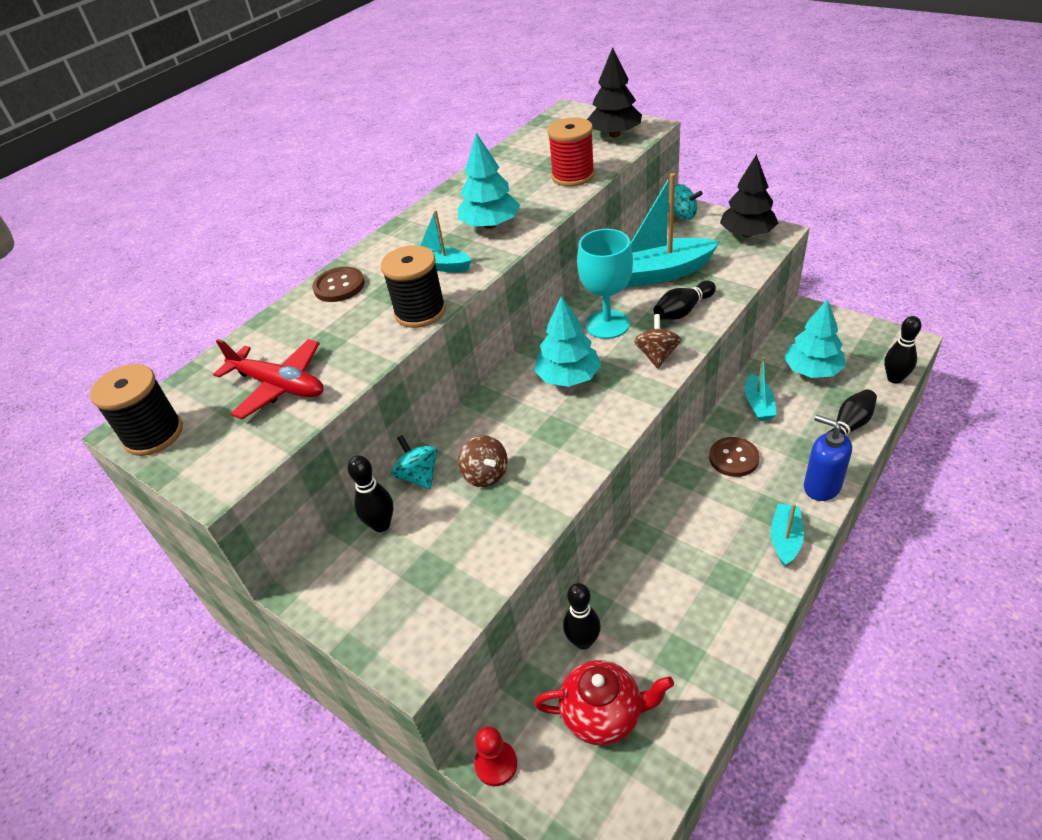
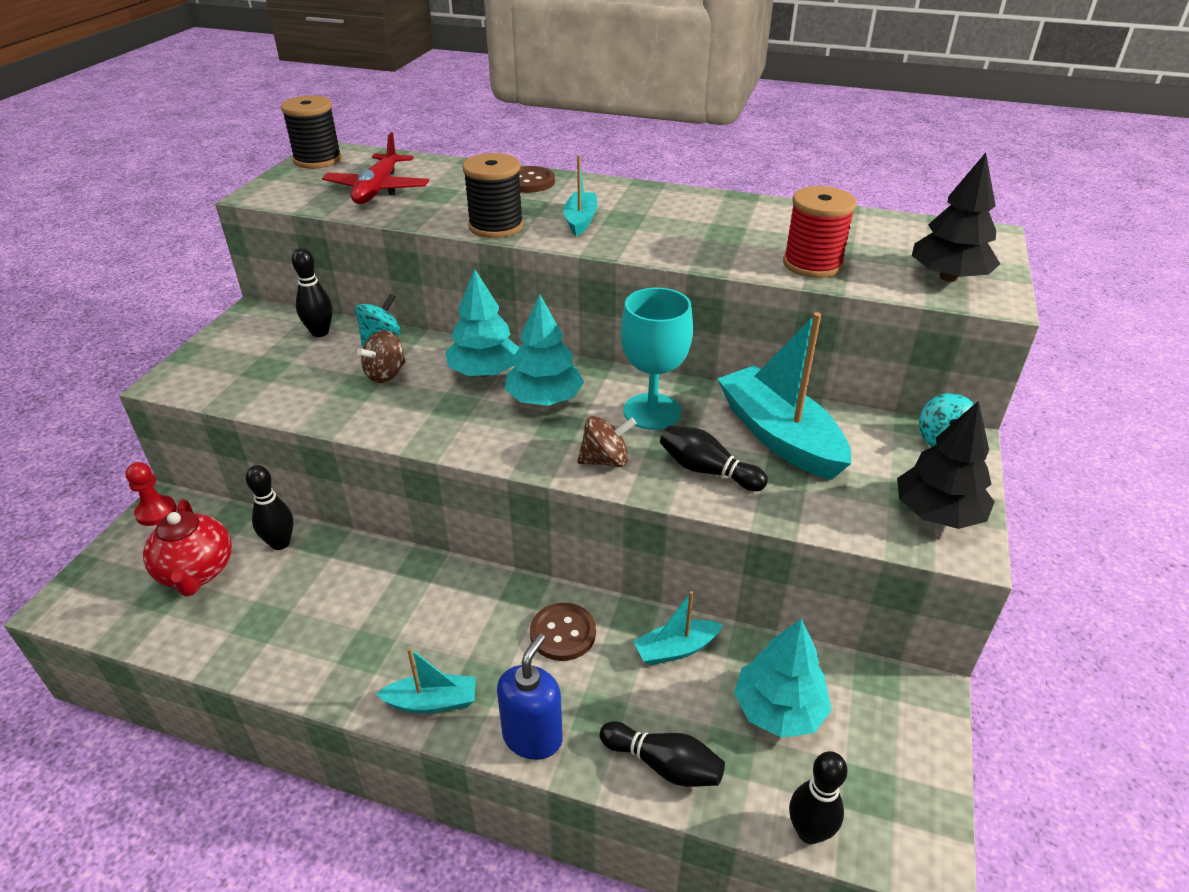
camera: 65 degrees right, 5 degrees down
(490, 225) = (670, 233): turquoise tree -> turquoise tree (485, 372)

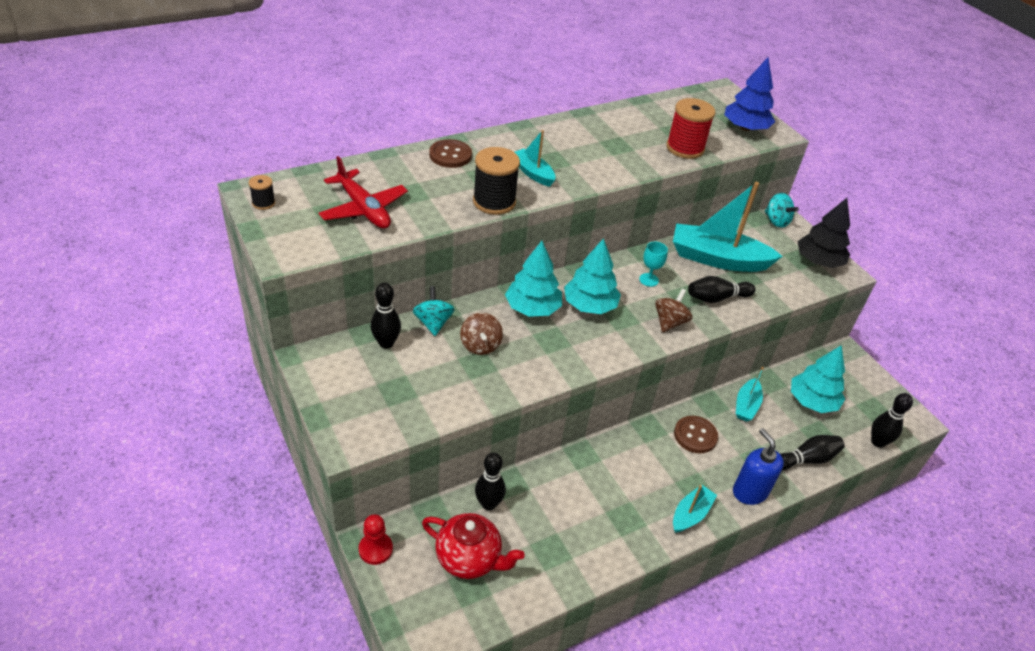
camera: 50 degrees left, 5 degrees up
(318, 160) = (263, 203): black spool -> black spool, size x0.50
(652, 411) = (648, 280): turquoise goblet -> turquoise goblet, size x0.49
(948, 277) = (745, 128): black tree -> blue tree

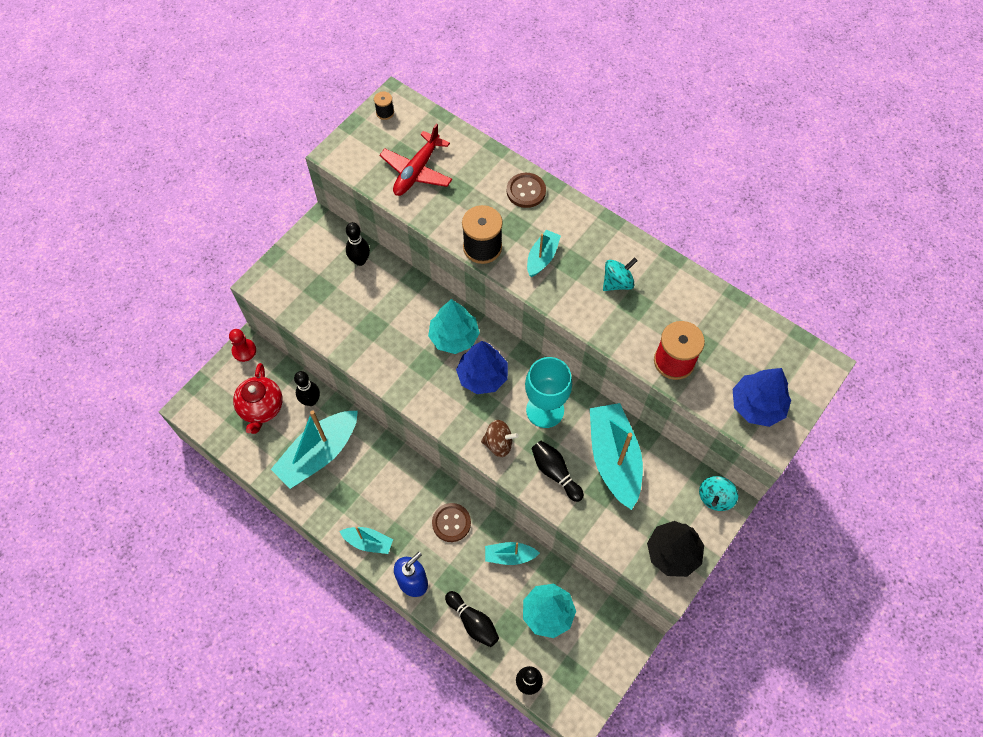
camera: 70 degrees right, 20 degrees up
(433, 323) = (397, 279): turquoise spinning top -> turquoise spinning top (617, 282)
(480, 345) = (391, 319): brown spinning top -> none
(562, 521) = (319, 454): none -> turquoise boat
(589, 305) = (482, 376): turquoise tree -> blue tree
(648, 280) = (545, 410): turquoise goblet -> turquoise goblet, size x2.03

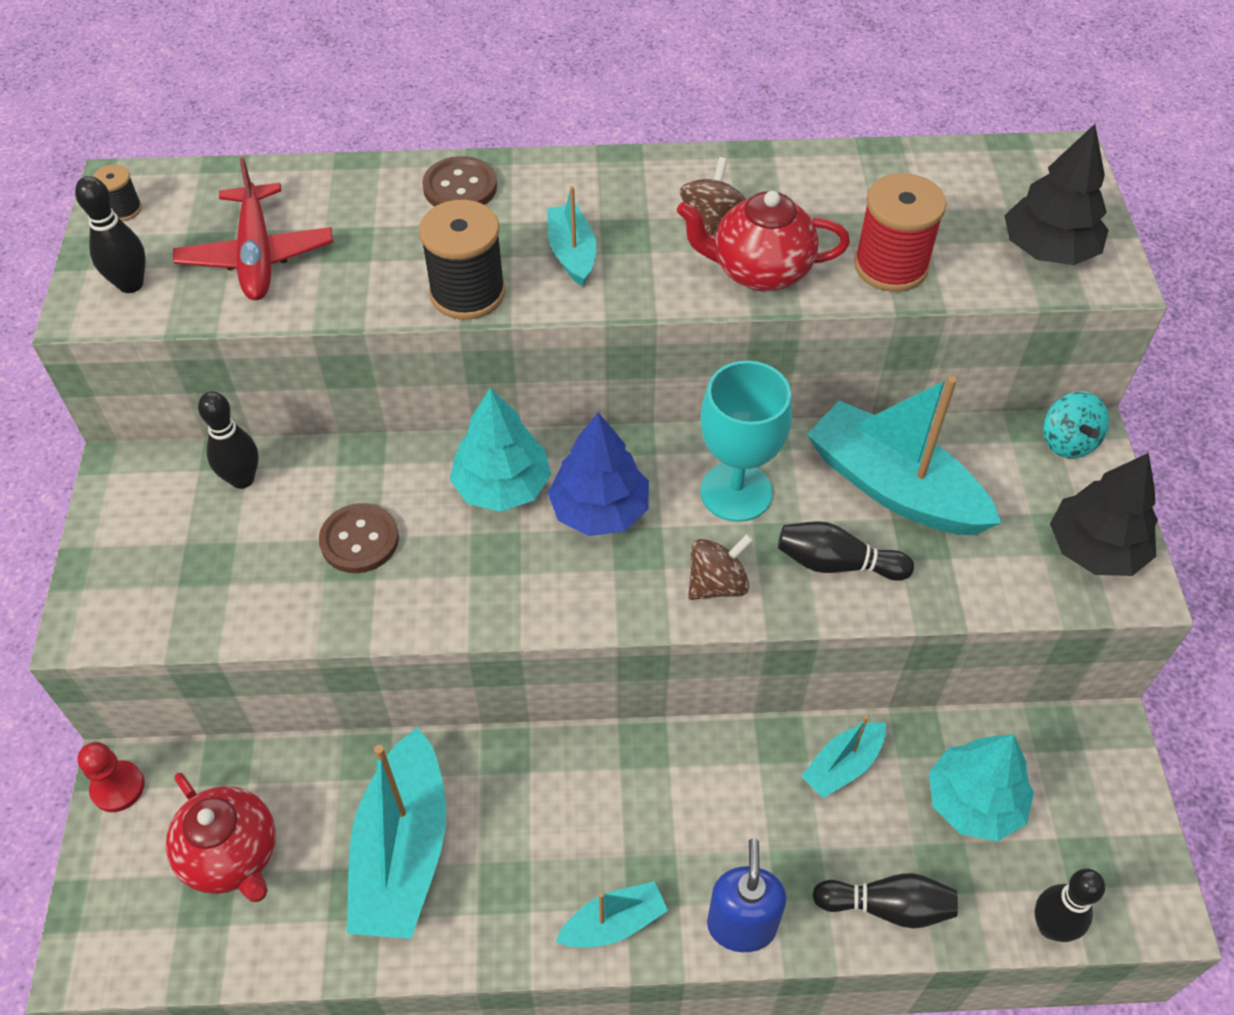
camera: 40 degrees left, 10 degrees down
(311, 401) = (313, 779): black bowling pin -> black bowling pin (131, 284)
(451, 523) = (714, 787): brown button -> brown button (359, 540)
(613, 322) = (759, 271): none -> red teapot
(617, 282) = (711, 221): turquoise spinning top -> brown spinning top
(757, 405) = (1048, 250): blue tree -> black tree

